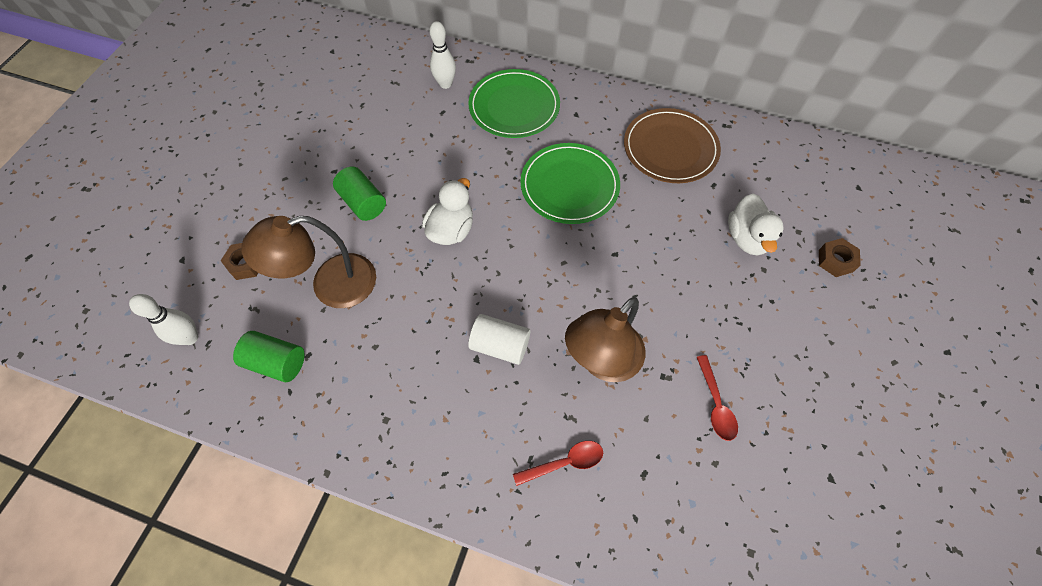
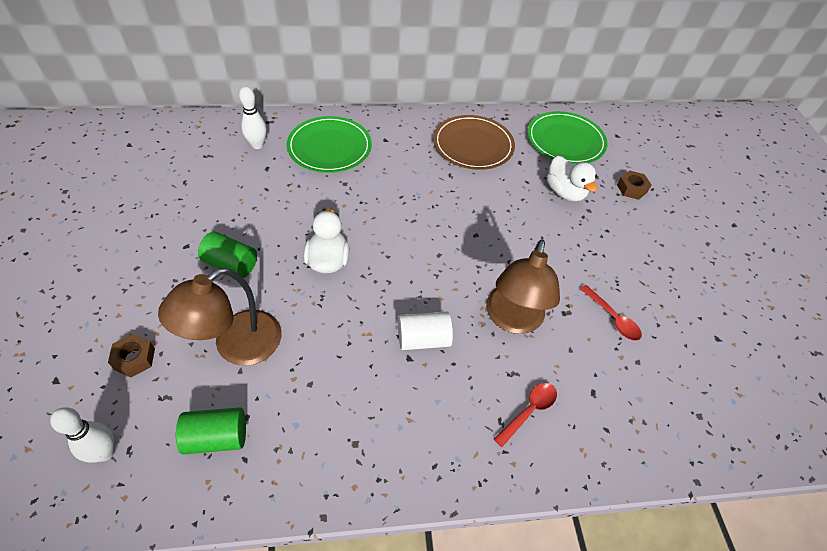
camera: 30 degrees left, 10 degrees down
(569, 186) = (410, 195): green plate -> green plate (565, 141)

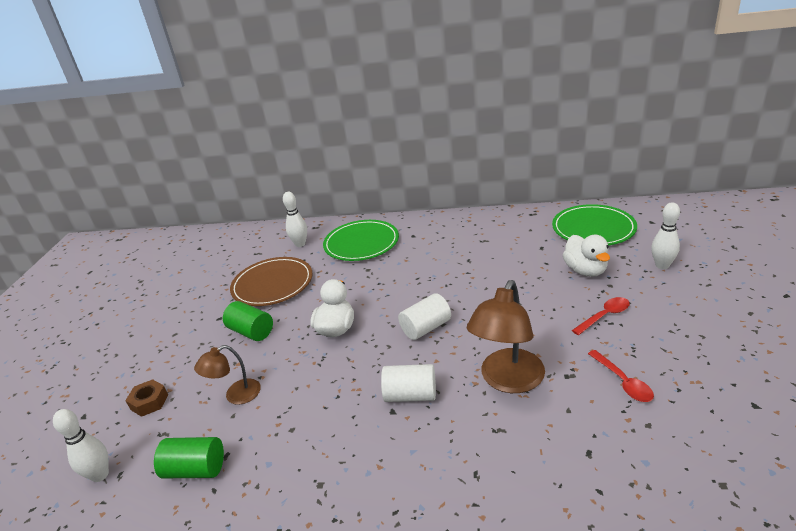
camera: 20 degrees right, 20 degrees down
(236, 346) = (236, 395): brown lamp -> brown lamp, size x0.57
(422, 259) = (426, 328): none -> white cylinder
(473, 145) = (496, 236): brown plate -> brown plate (272, 284)
(529, 411) = (510, 466): red spoon -> red spoon (604, 316)
(631, 188) = (662, 265): brown nut -> white bowling pin

